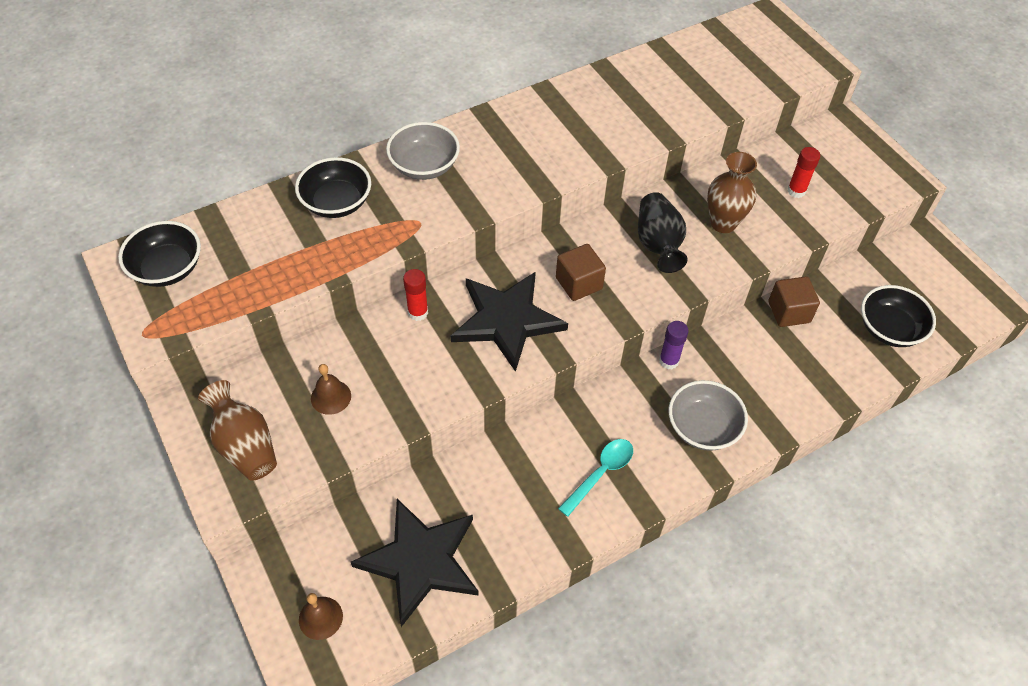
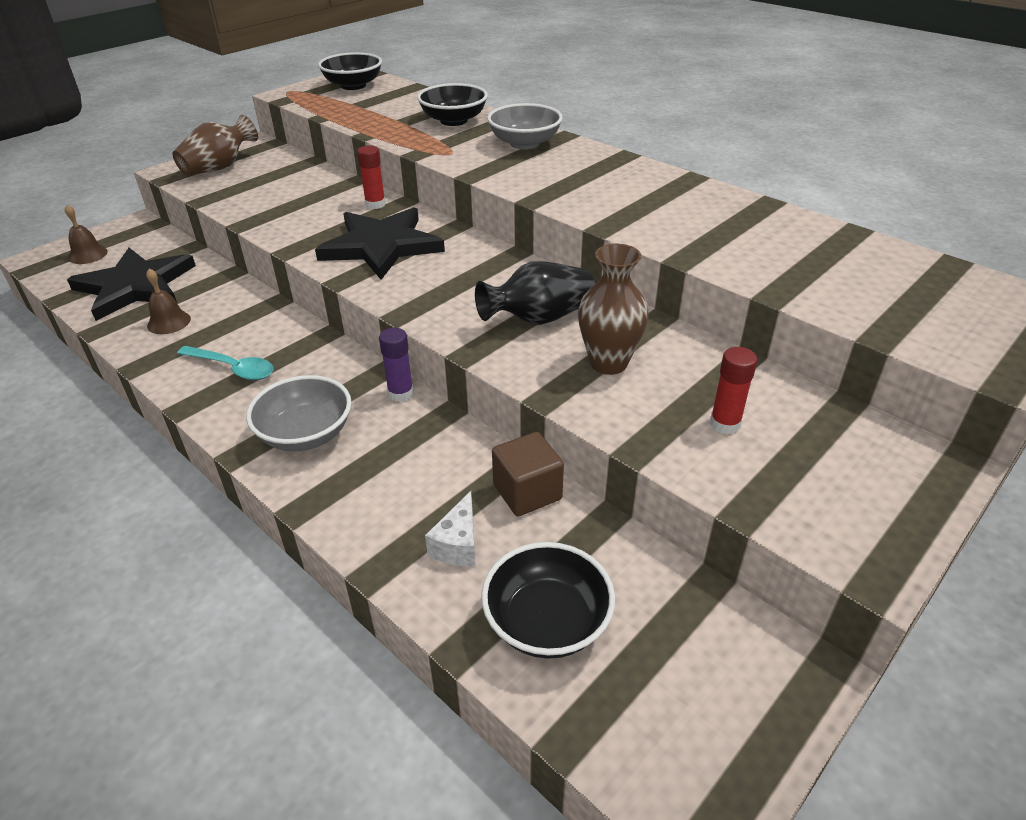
camera: 75 degrees right, 15 degrees down
(331, 397) = (271, 187): brown bell -> brown bell (169, 322)
(579, 283) = (449, 276): brown cube -> none
(827, 357) = (458, 544): none -> white cheese

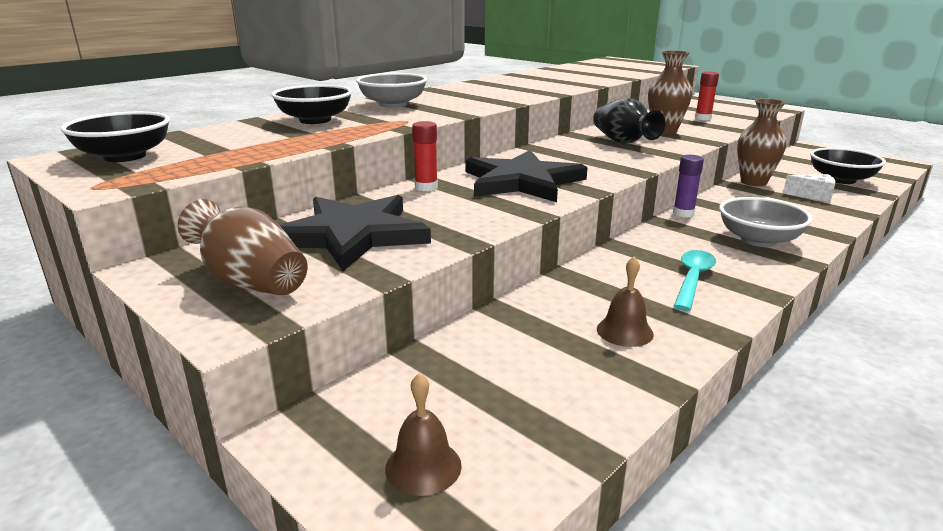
camera: 90 degrees left, 15 degrees down
(135, 287) = (540, 378): black star -> black star (352, 235)
(527, 492) = (753, 182): brown cube -> brown vase

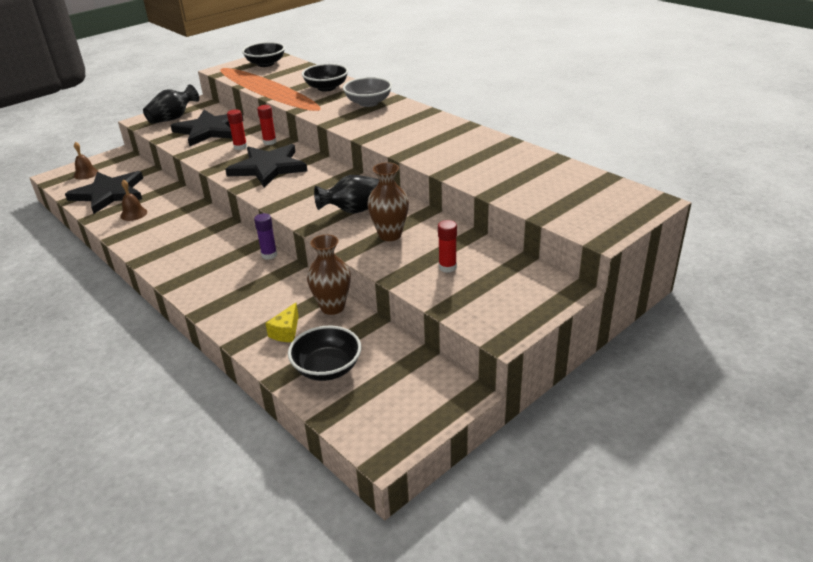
camera: 95 degrees right, 10 degrees up
(250, 282) = (173, 118): brown vase -> black vase
(442, 203) = (240, 147): none -> red glue stick
(543, 386) = (109, 193): none -> black star
(692, 279) = (170, 240): turquoise spoon -> none
(758, 240) = (209, 276): grey bowl -> none
(813, 195) = (286, 332): white cheese -> yellow cheese

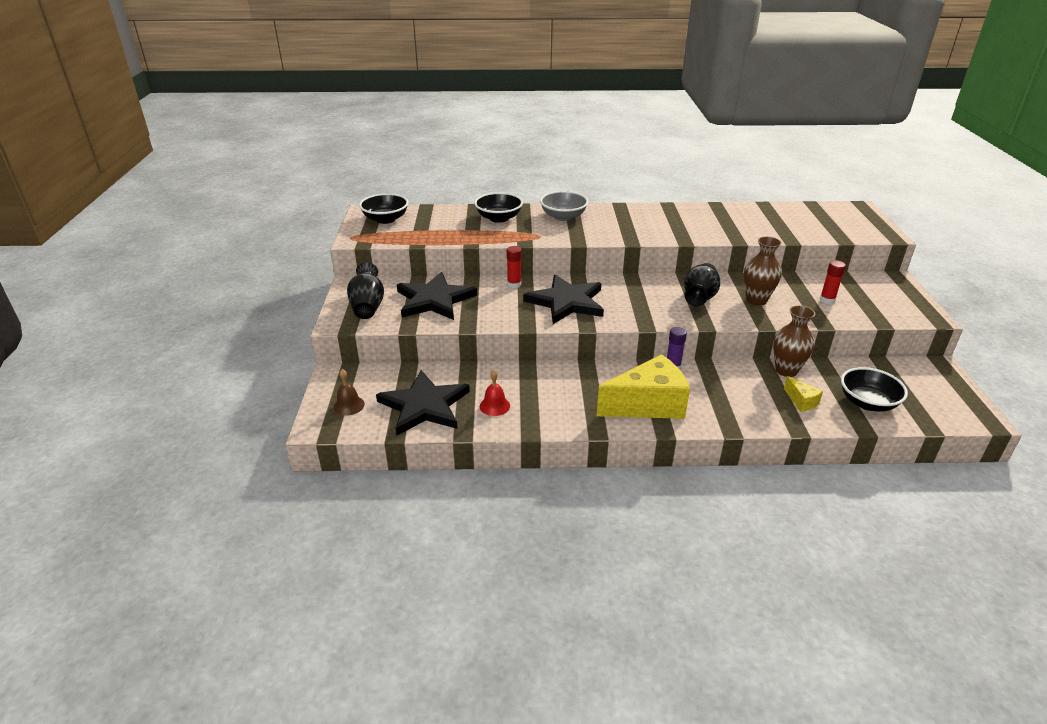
camera: 50 degrees left, 0 degrees up
(133, 214) = (494, 406): brown bell -> red bell
(198, 266) = (648, 405): none -> yellow cheese
(240, 147) = (500, 299): red glue stick -> none

